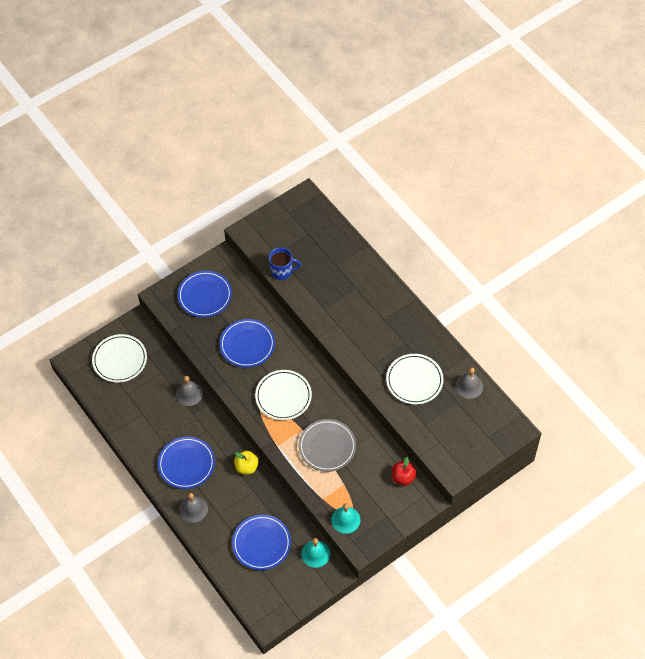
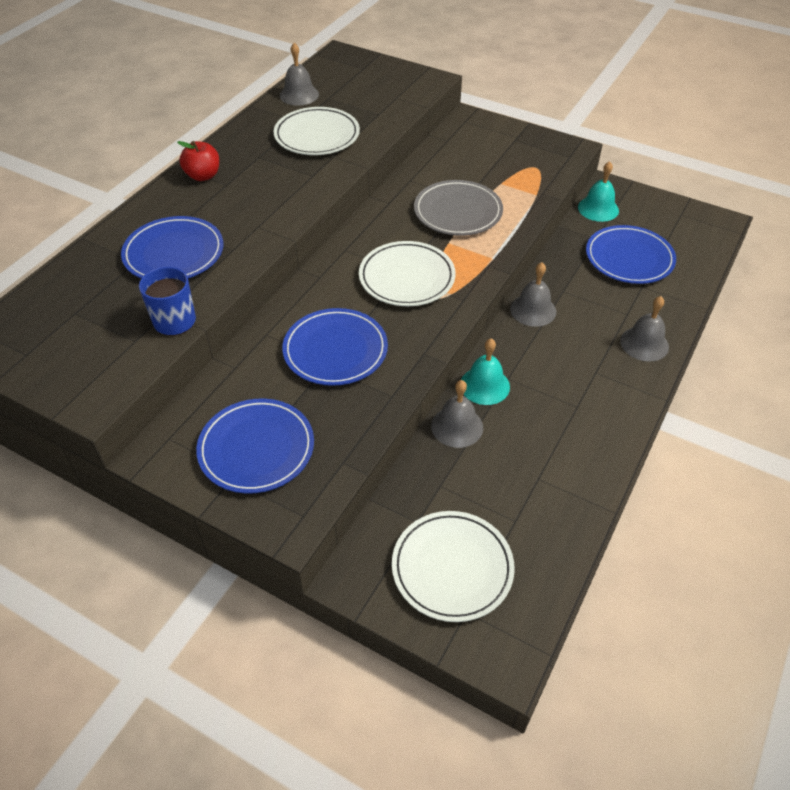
camera: 115 degrees left, 10 degrees down
(186, 464) = (582, 380): blue plate -> blue plate (174, 253)
(246, 467) = (533, 310): yellow apple -> grey bell
(345, 520) = (547, 168): turquoise bell -> turquoise bell (484, 385)
(403, 477) = (452, 141): red apple -> red apple (203, 176)

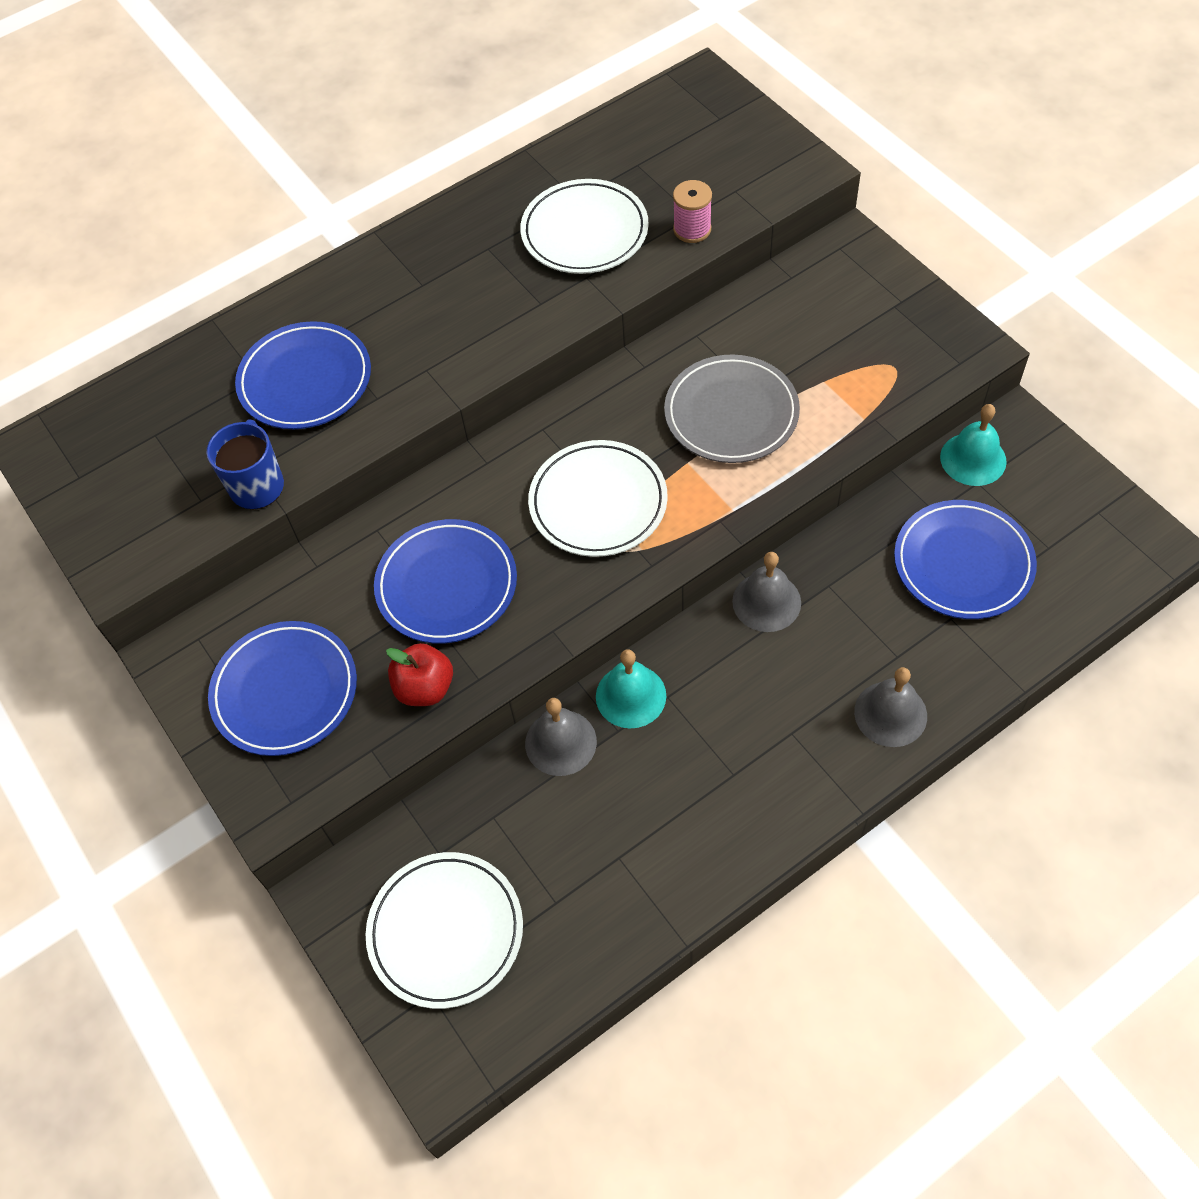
camera: 30 degrees right, 10 degrees up
(203, 176) = (401, 260): red apple -> red apple (425, 688)
(299, 95) = (600, 147): grey bell -> none
(383, 120) = (692, 229): none -> pink spool

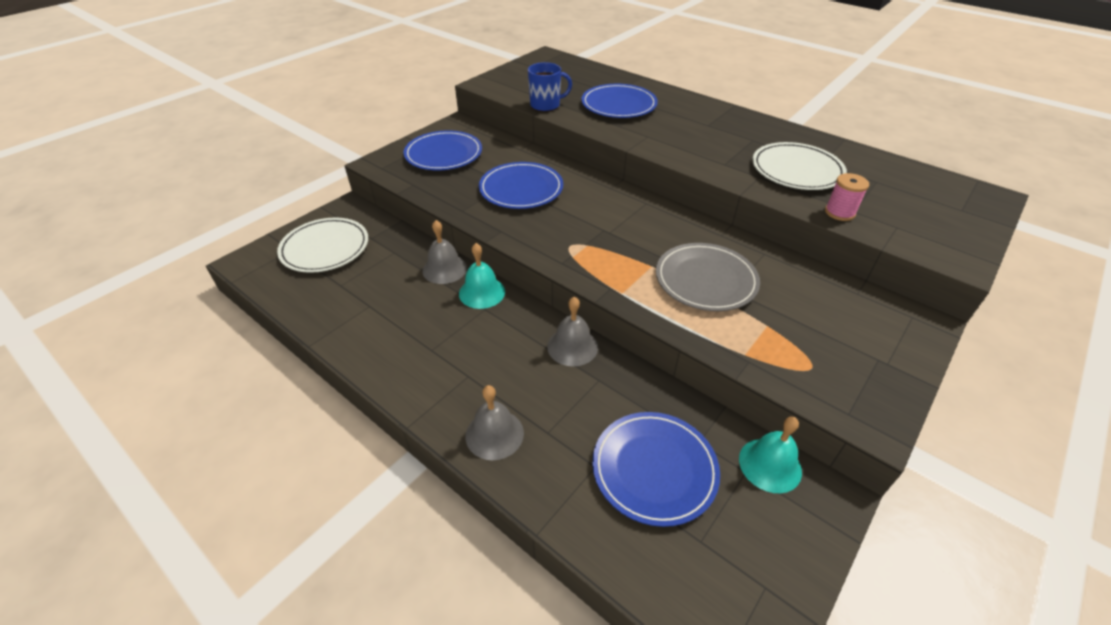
camera: 70 degrees right, 15 degrees down
(425, 688) = (453, 194): red apple -> none
(598, 502) = (601, 233): white plate -> none

